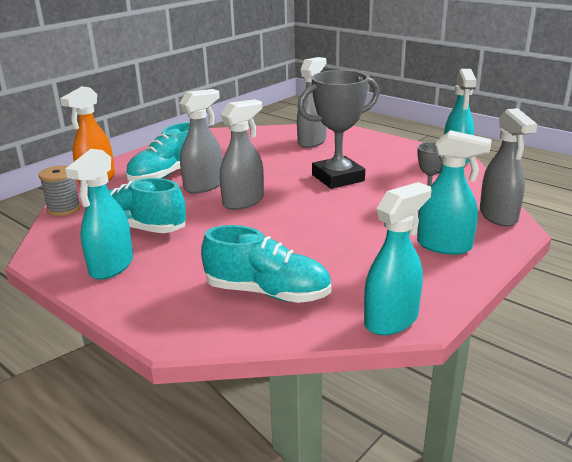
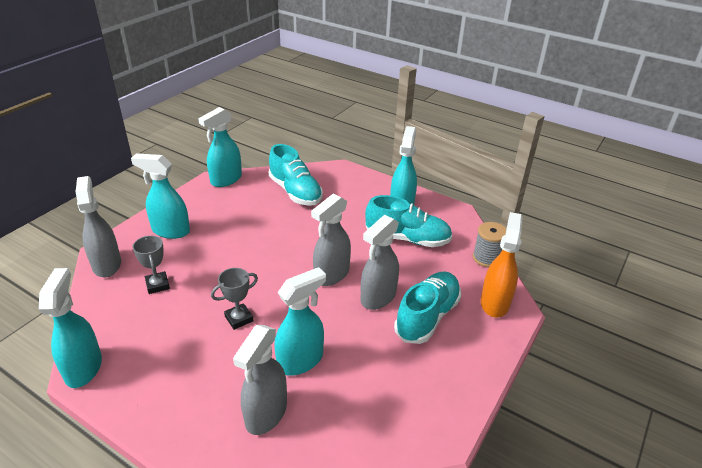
camera: 170 degrees right, 10 degrees up
(267, 292) = (295, 192): turquoise shoe -> turquoise shoe turned 135 degrees counterclockwise
(285, 158) = (300, 360): none -> turquoise spray bottle
(338, 178) = (239, 318): grey trophy -> grey trophy, size x0.51

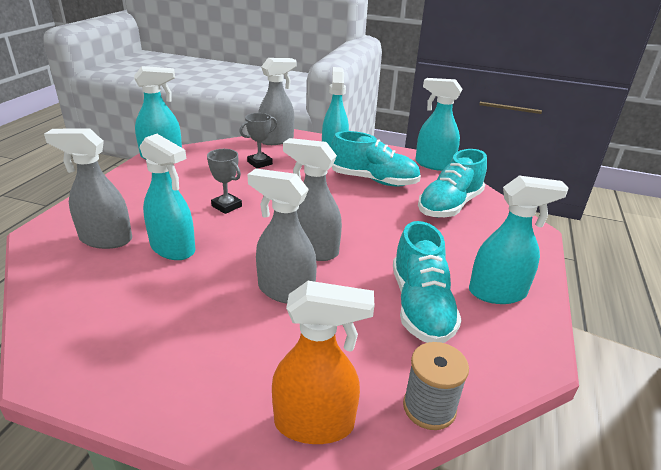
camera: 75 degrees right, 5 degrees down
(427, 317) = (261, 340): turquoise shoe -> turquoise shoe (373, 180)

